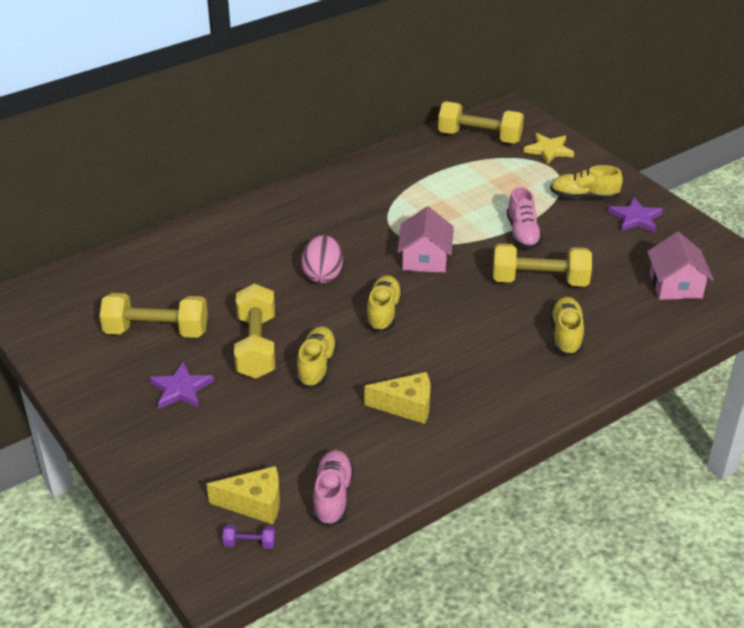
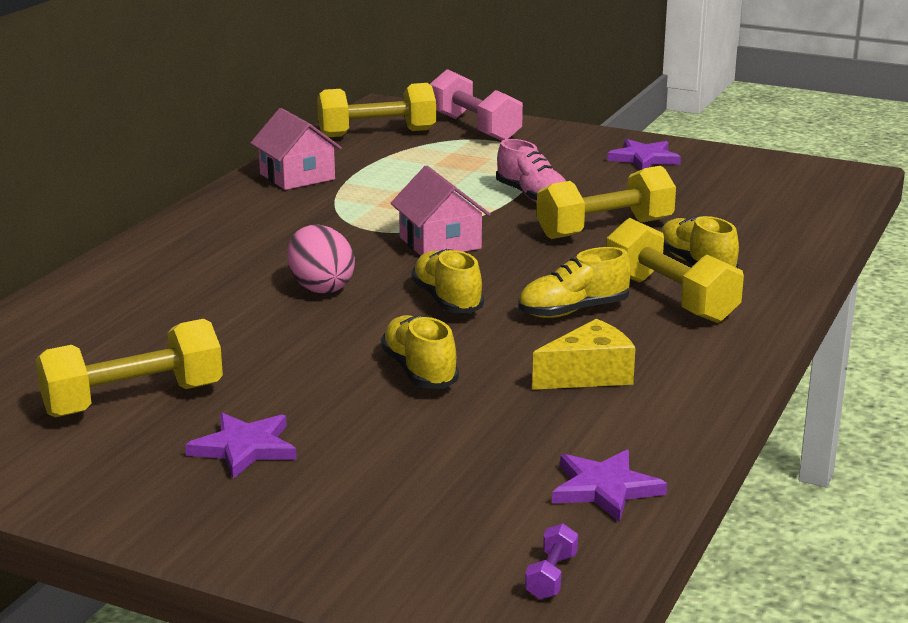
camera: 30 degrees left, 15 degrees down
(249, 543) = (551, 576): purple dumbbell -> purple dumbbell turned 45 degrees counterclockwise
(255, 504) = (505, 532): yellow cheese -> none
(256, 346) = (308, 375): yellow dumbbell -> yellow dumbbell (670, 298)
(332, 496) = (604, 489): pink shoe -> purple star
(549, 150) = (474, 128): yellow star -> pink dumbbell
(583, 196) = (563, 154): yellow shoe -> yellow shoe (573, 311)
(675, 285) = (759, 198): pink house -> pink house (297, 176)

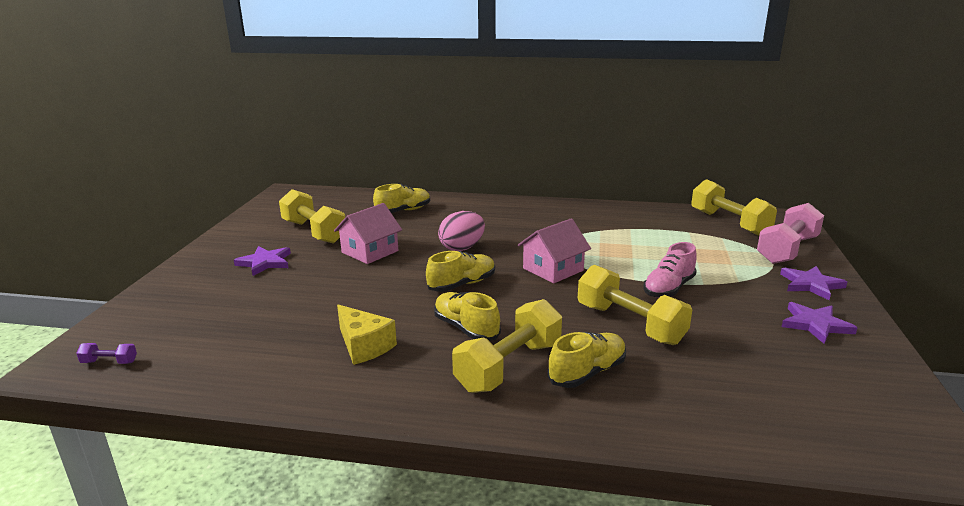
camera: 75 degrees right, 0 degrees up
(297, 176) = (624, 215): pink house -> pink house (370, 252)
(419, 371) = (358, 291): yellow shoe -> yellow shoe (403, 211)
(604, 489) = (205, 369): purple star -> purple star (811, 284)

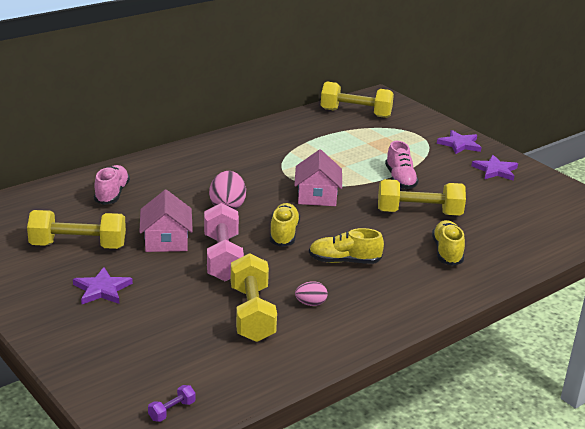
camera: 50 degrees left, 5 degrees up
(364, 346) = (310, 303): yellow cheese -> pink egg
(403, 211) = (112, 194): yellow shoe -> pink shoe
(509, 366) = (407, 270): yellow dumbbell -> yellow dumbbell (252, 314)
(787, 250) = (415, 123): pink dumbbell -> pink dumbbell (222, 258)

